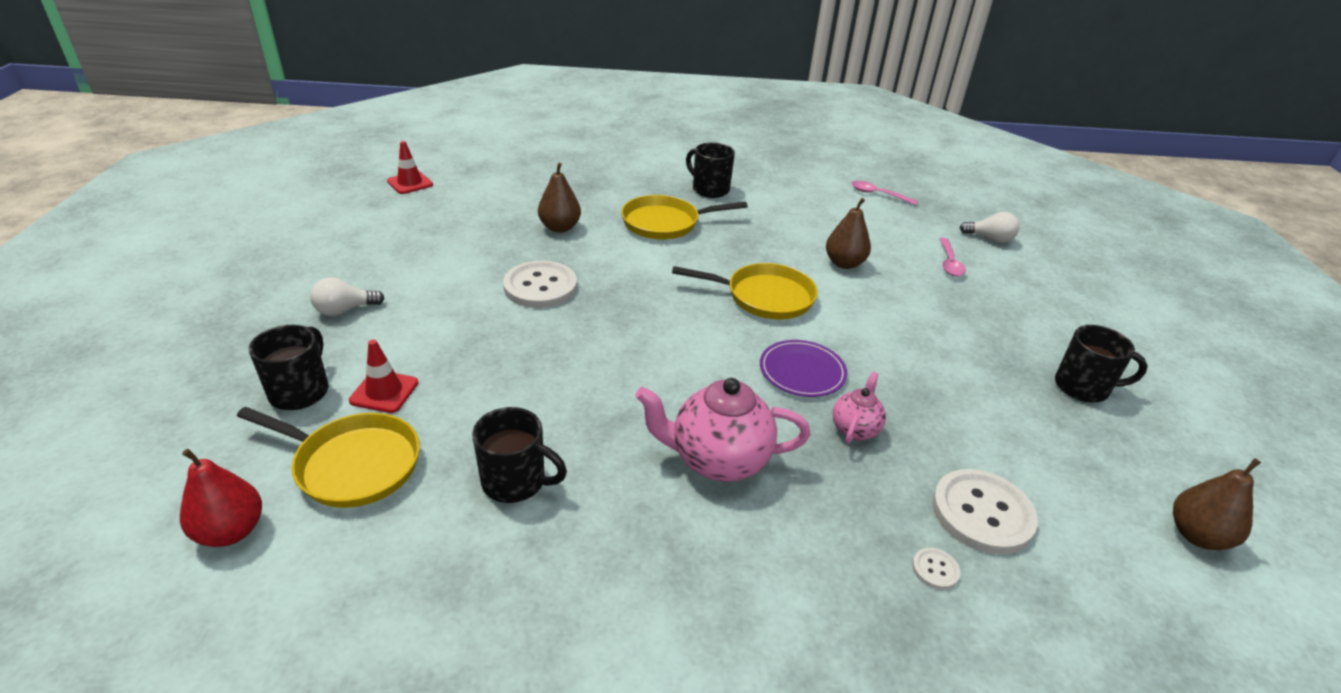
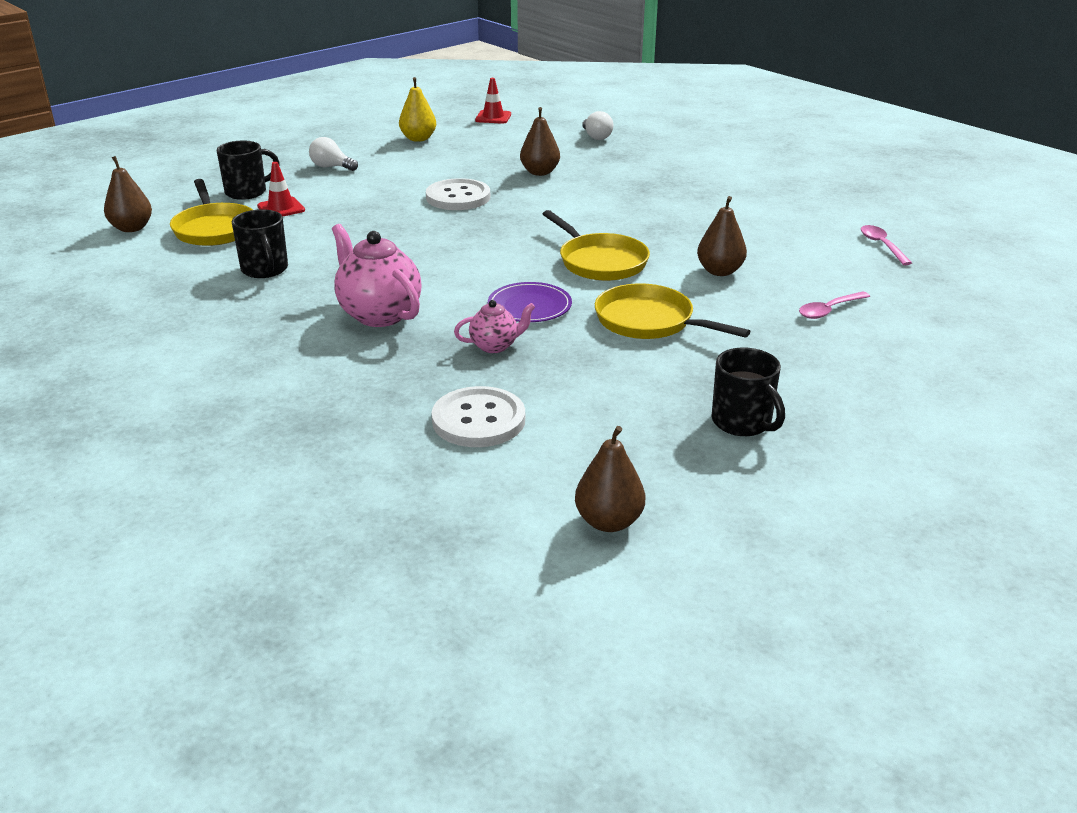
camera: 50 degrees right, 5 degrees down
(231, 531) = (132, 228): red pear -> brown pear
(378, 235) = (418, 139): none -> yellow pear
(665, 223) = (624, 196): yellow pan -> yellow pan (649, 321)
(709, 189) = (714, 189): black mug -> none
(935, 569) = (388, 418): white button -> none
(990, 239) = (927, 315): white light bulb -> white light bulb (596, 137)

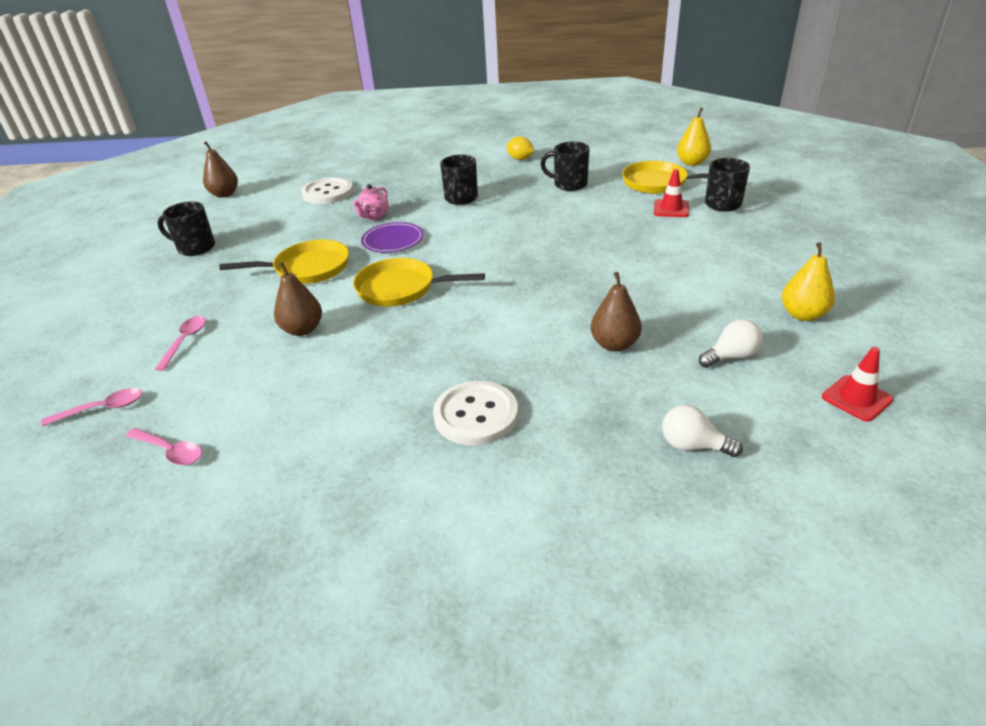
camera: 135 degrees right, 5 degrees up
(132, 228) = (692, 163): brown pear -> yellow pear
(201, 328) = (520, 159): none -> yellow lemon
(331, 167) = (751, 248): white light bulb -> white light bulb (731, 356)
(379, 314) = (461, 199): pink teapot -> black mug
(458, 197) = (604, 279): white button -> white button (476, 415)
(926, 291) = (102, 409): none -> pink spoon

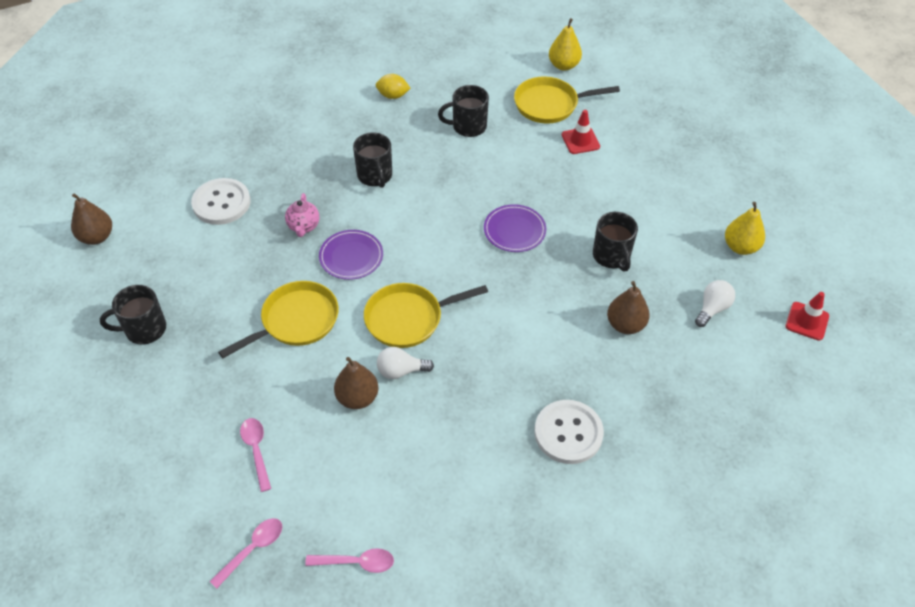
camera: 30 degrees left, 15 degrees up
(554, 253) = (514, 230): none -> purple plate
(693, 445) = (728, 402): white light bulb -> white light bulb (401, 371)
(723, 205) = (621, 124): black mug -> black mug (611, 256)

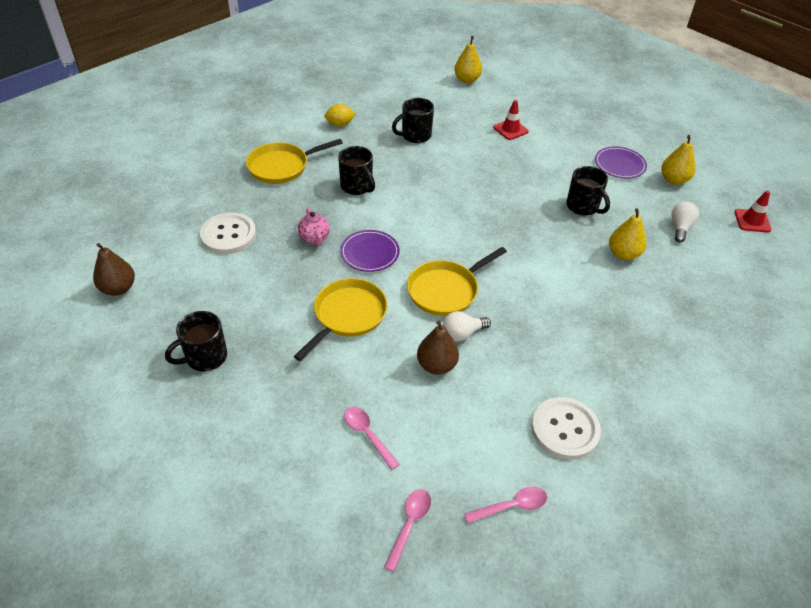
camera: 20 degrees left, 5 degrees down
(514, 230) = (496, 204): purple plate -> purple plate (619, 164)
(550, 104) = (472, 108): yellow pan -> yellow pan (281, 167)
(568, 433) = (628, 347): white button -> white button (565, 429)
(625, 325) = (623, 254): brown pear -> yellow pear

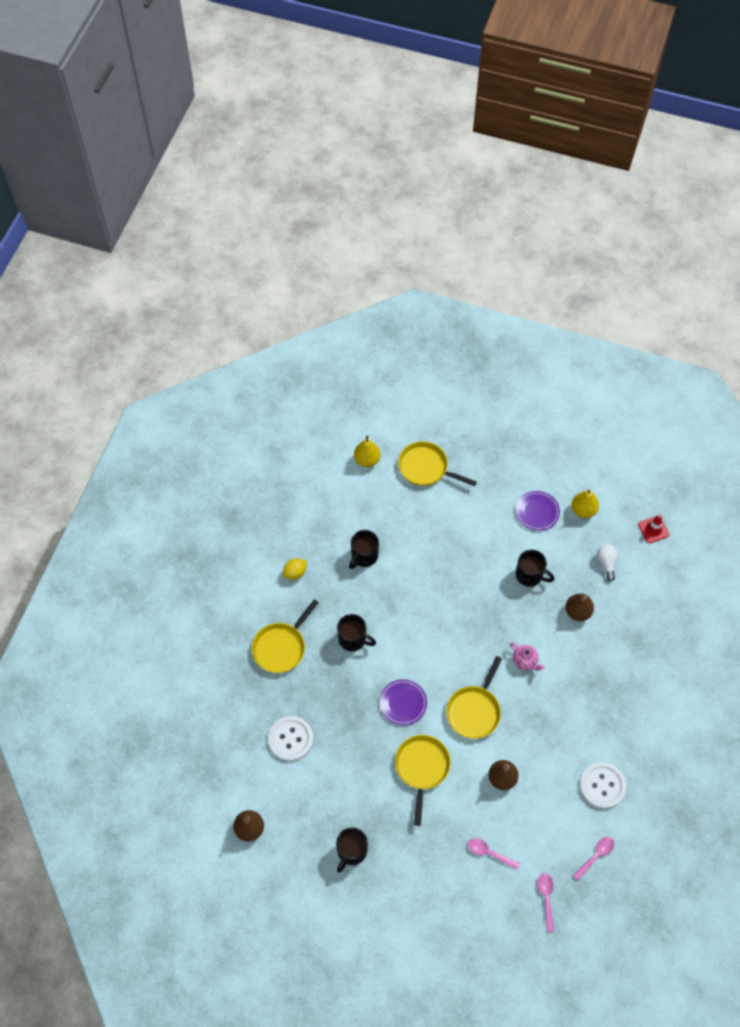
camera: 25 degrees left, 15 degrees up
(314, 238) = (355, 709): pink teapot -> pink teapot (525, 661)
(462, 333) = (505, 743): white light bulb -> none
(510, 129) = (435, 510): red traffic cone -> none
(521, 101) = (426, 468): none -> yellow pan
(623, 254) = (577, 612): yellow pear -> brown pear

